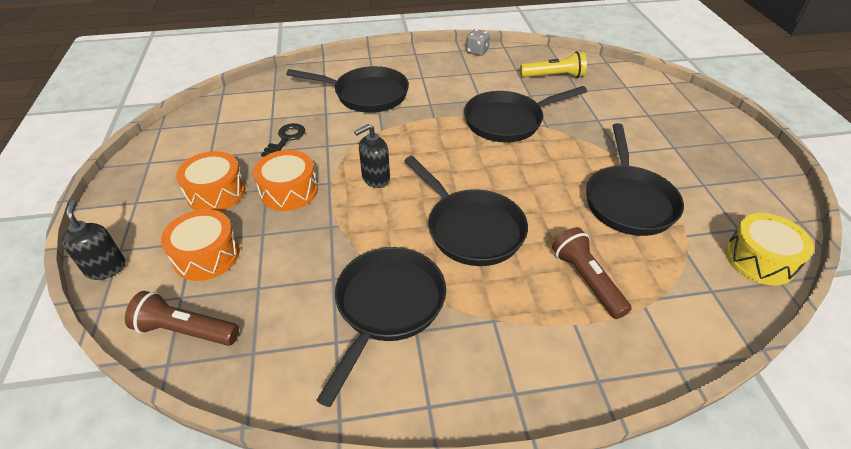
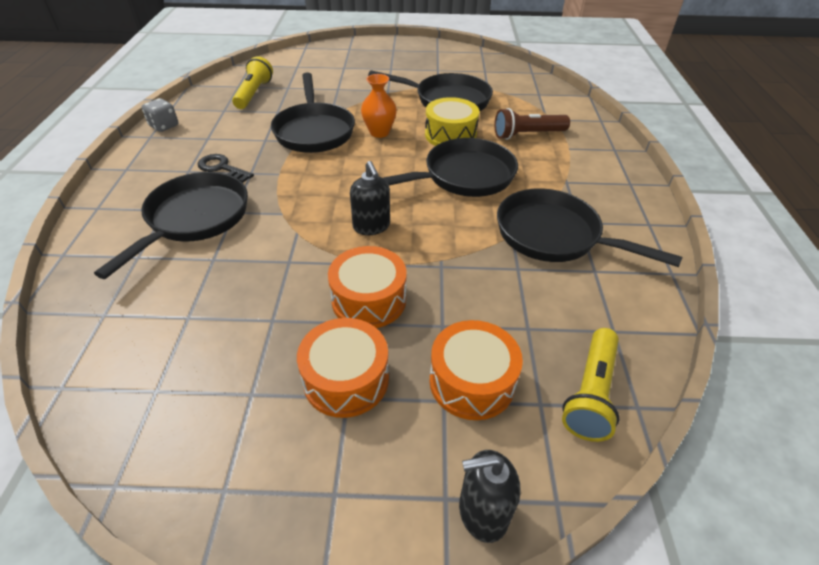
camera: 80 degrees left, 0 degrees up
(186, 330) = (590, 393): brown flashlight -> yellow flashlight
(286, 139) = (253, 301): black key -> black key (222, 168)
(526, 160) = (379, 132): none -> orange vase
(759, 259) = (513, 73): yellow drum -> yellow drum (450, 135)

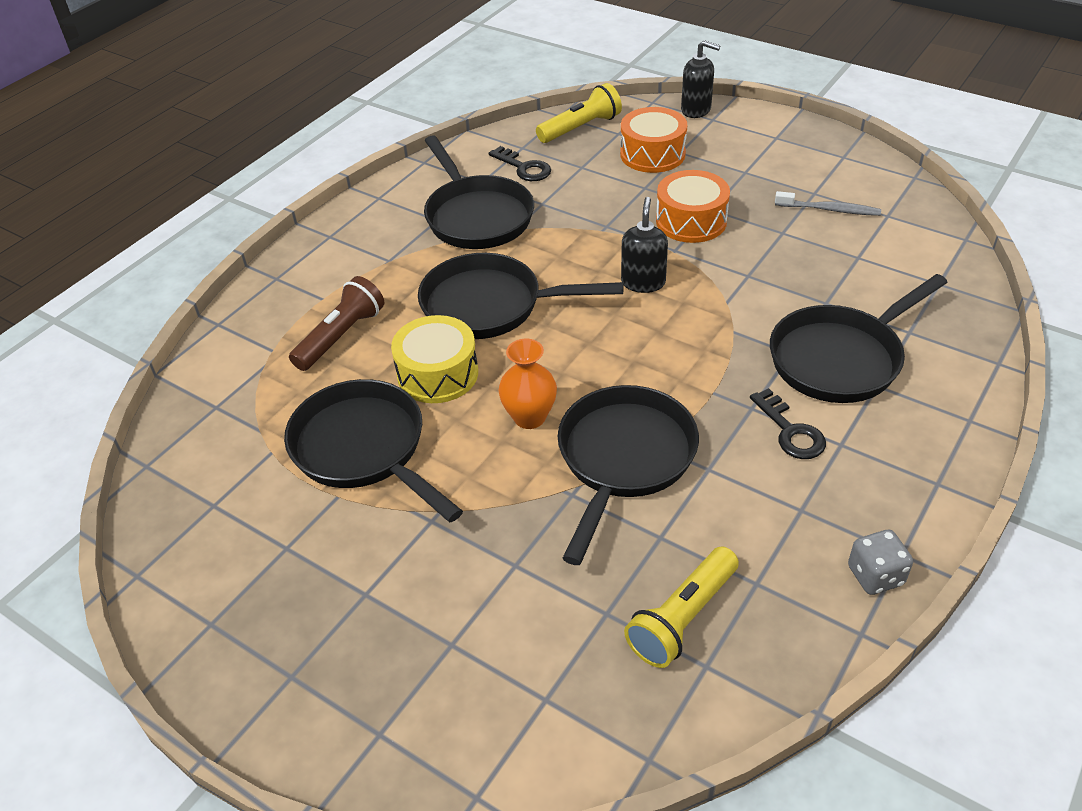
camera: 145 degrees left, 0 degrees up
(227, 372) = (829, 210): none -> grey toothbrush
(346, 379) = (740, 180): orange drum -> none
(527, 135) = (341, 336): brown flashlight -> brown flashlight turned 75 degrees counterclockwise
(579, 303) = (524, 167): none -> black key

